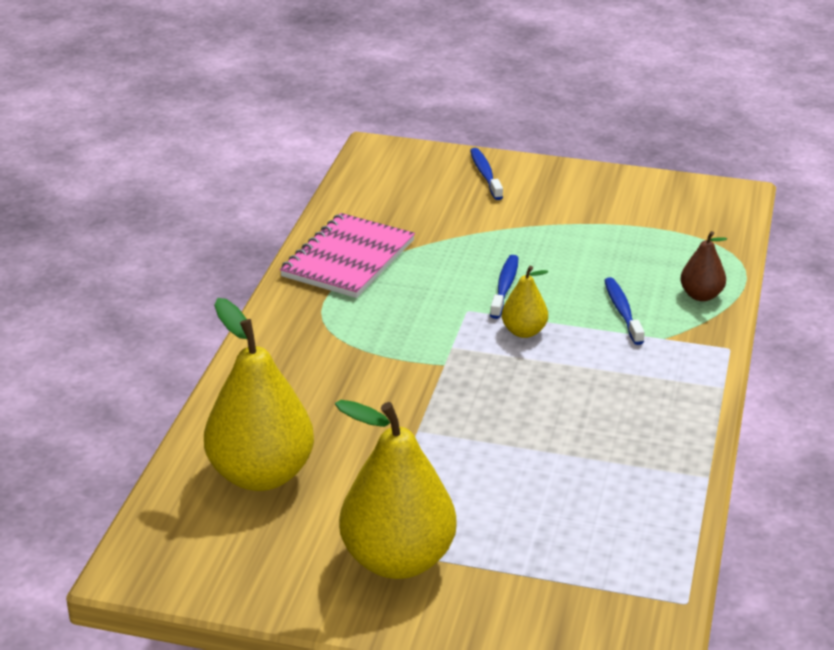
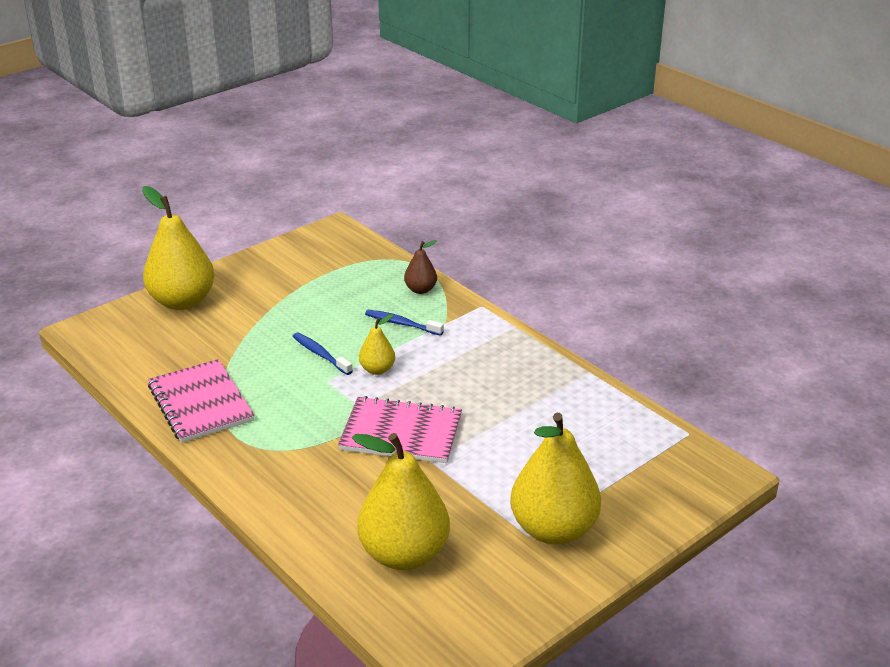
camera: 55 degrees left, 0 degrees up
(440, 392) = (401, 433): none -> pink notebook
(485, 174) = (182, 301): blue toothbrush -> yellow pear

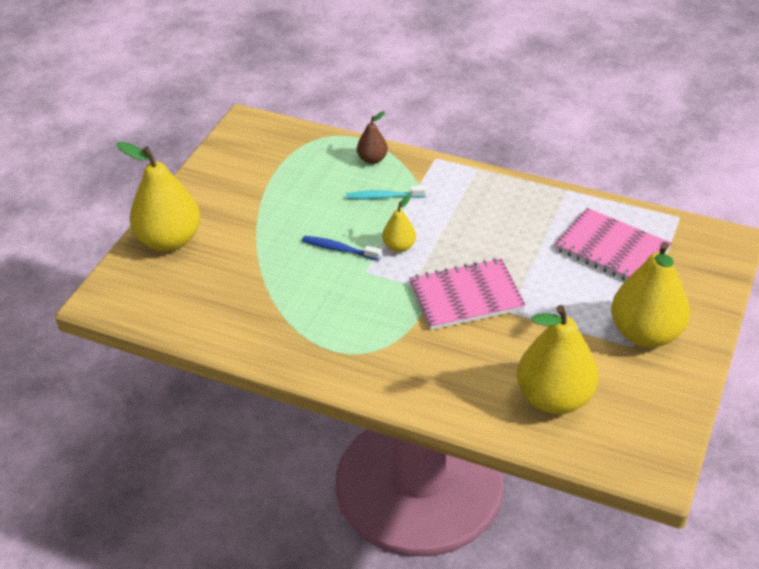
camera: 25 degrees left, 10 degrees up
(200, 403) = (275, 332): pink notebook -> pink notebook (612, 249)
(401, 324) = (383, 197): blue toothbrush -> turquoise toothbrush

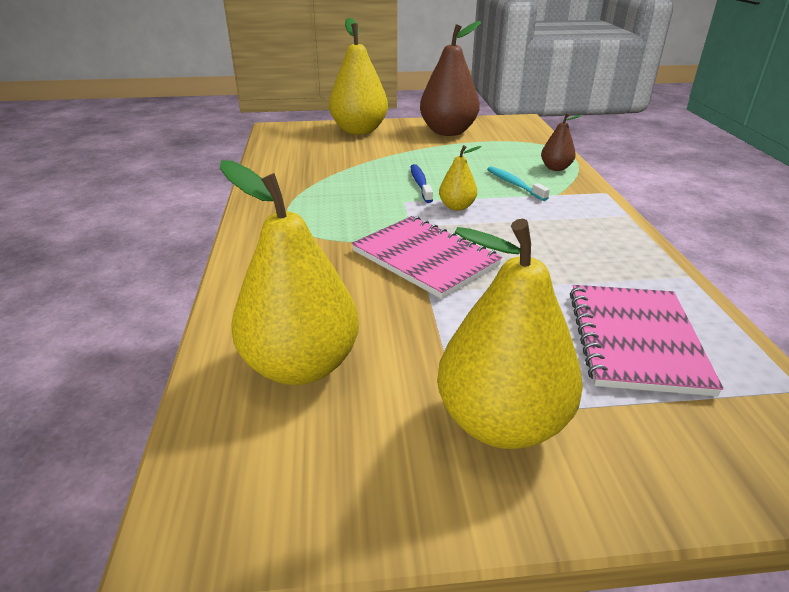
camera: 60 degrees right, 10 degrees down
(232, 182) = (448, 132): none -> brown pear

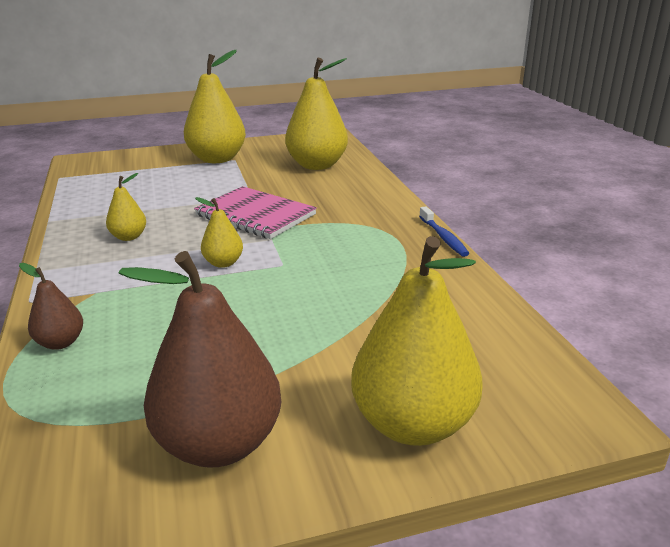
camera: 170 degrees right, 5 degrees down
(420, 184) = (266, 291): blue toothbrush -> blue toothbrush (443, 237)
(514, 184) = (142, 303): turquoise toothbrush -> none
(565, 242) = (129, 237): none -> yellow pear
(635, 340) = (128, 186): pink notebook -> none

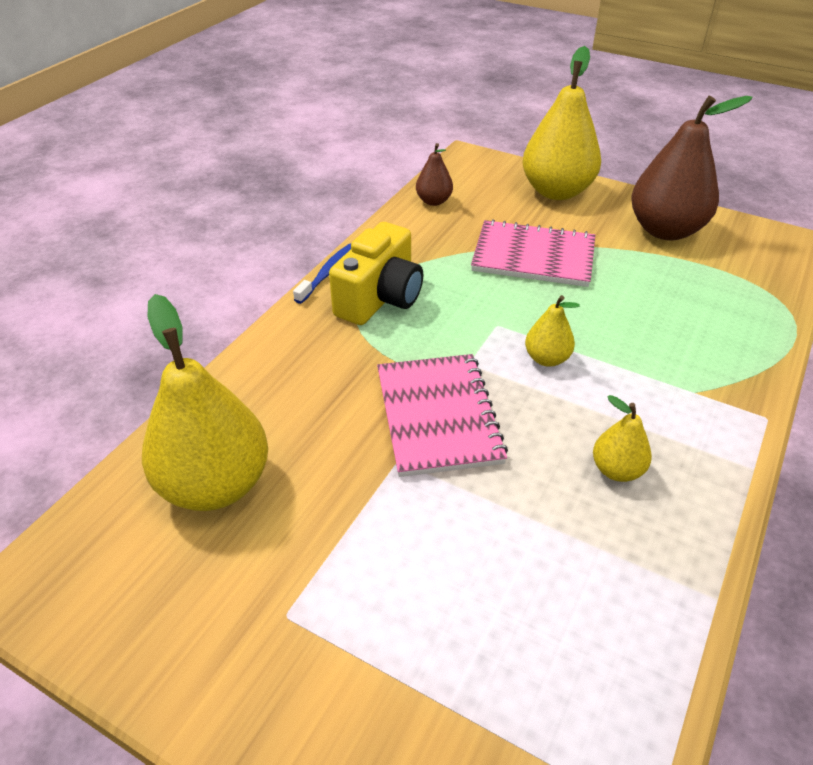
camera: 135 degrees left, 15 degrees up
(60, 342) = (744, 347): brown pear -> brown pear (433, 201)
(217, 159) = (308, 644): yellow pear -> none
(325, 326) = (533, 256): none -> pink notebook
(383, 242) = (380, 298): none -> yellow camera

